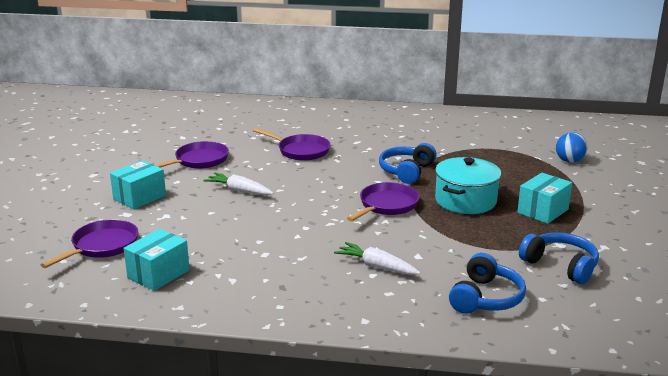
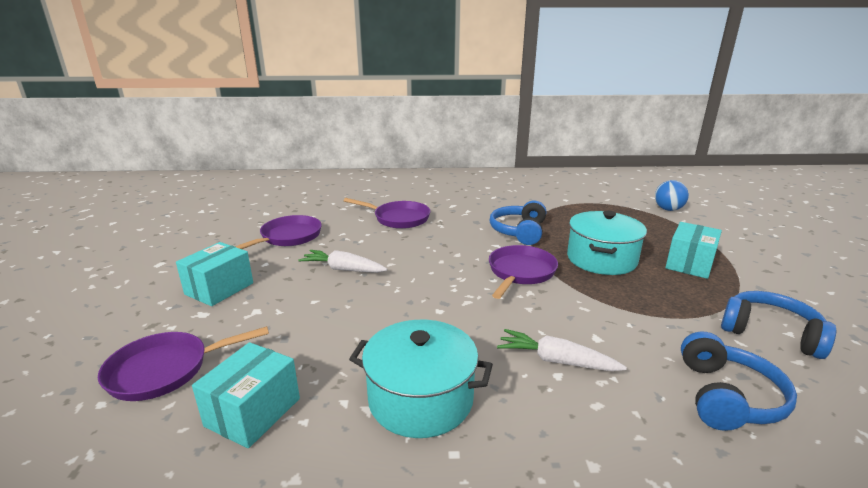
camera: 10 degrees left, 0 degrees up
(102, 246) = (165, 370): purple pan -> purple pan turned 135 degrees counterclockwise
(269, 278) = (420, 399): none -> turquoise pot

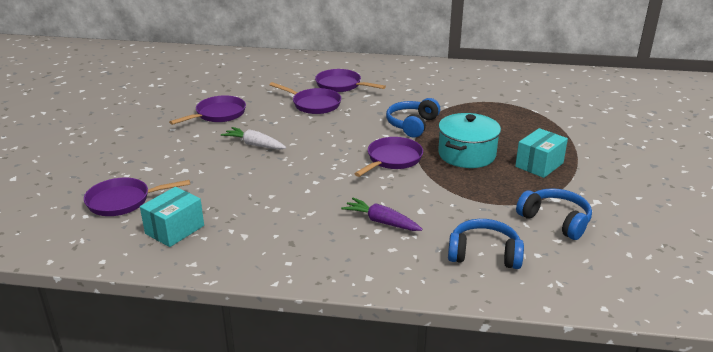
camera: 10 degrees right, 5 degrees up
(219, 289) = (161, 151): turquoise box -> none
(420, 198) = (341, 85): none -> purple pan
(420, 399) = (279, 234): turquoise pot -> none
(556, 361) = (381, 222): white carrot -> purple carrot
(668, 209) = (564, 114): blue ball -> none
(727, 397) = (484, 254): blue headphones -> blue headphones turned 105 degrees counterclockwise

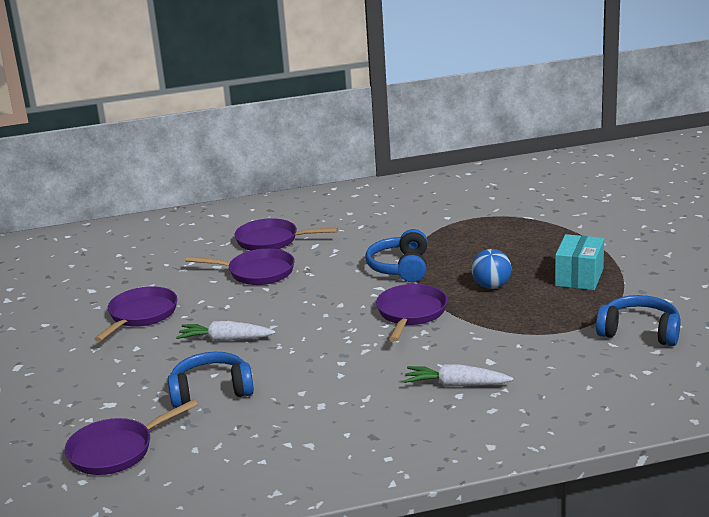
camera: 20 degrees left, 5 degrees down
(174, 229) = (217, 463): turquoise box -> none
(381, 222) = (456, 385): purple carrot -> white carrot
(467, 154) = (491, 286): turquoise pot -> blue ball
(484, 254) = (593, 387): blue headphones -> blue headphones (211, 391)

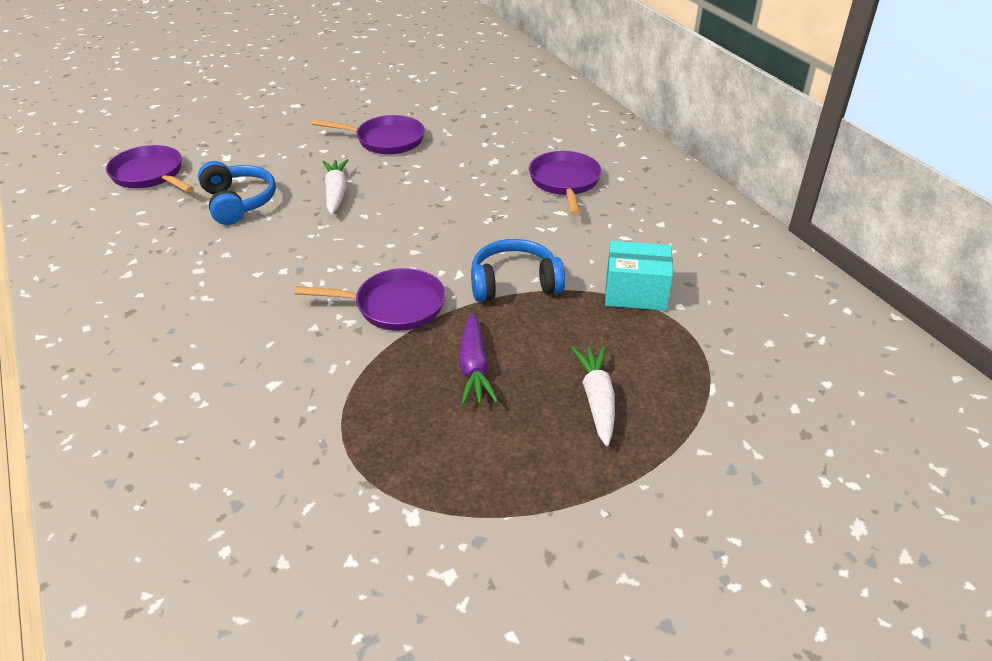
camera: 75 degrees right, 15 degrees up
(257, 272) = (484, 186): purple pan -> none
(456, 385) = (221, 361): white carrot -> white carrot (597, 400)
(491, 286) = (474, 368): blue ball -> purple carrot
(579, 277) = (515, 459): turquoise box -> turquoise box (635, 293)
(639, 332) = (342, 540): blue headphones -> none

